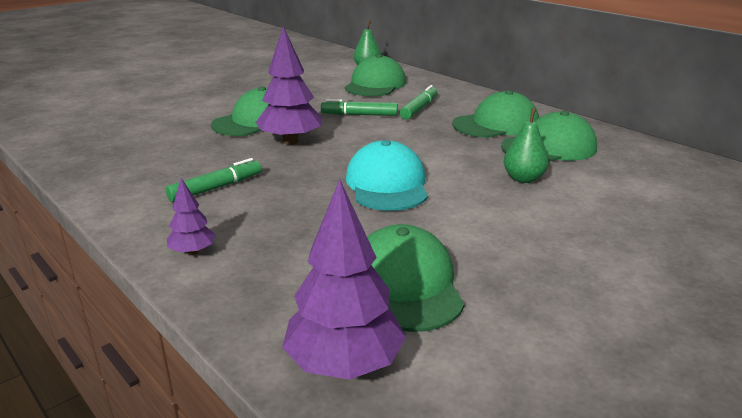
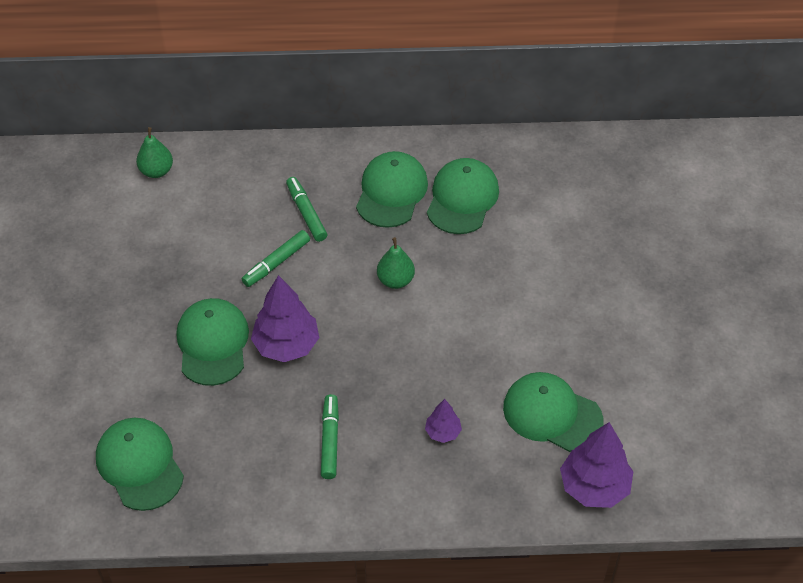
camera: 50 degrees left, 25 degrees up
(193, 252) = (417, 499): purple tree -> purple tree (443, 432)
(375, 85) = (212, 199): green cap -> green cap (139, 465)
(387, 184) = (424, 336): turquoise cap -> none
(523, 179) = (491, 256): green pear -> green pear (395, 280)

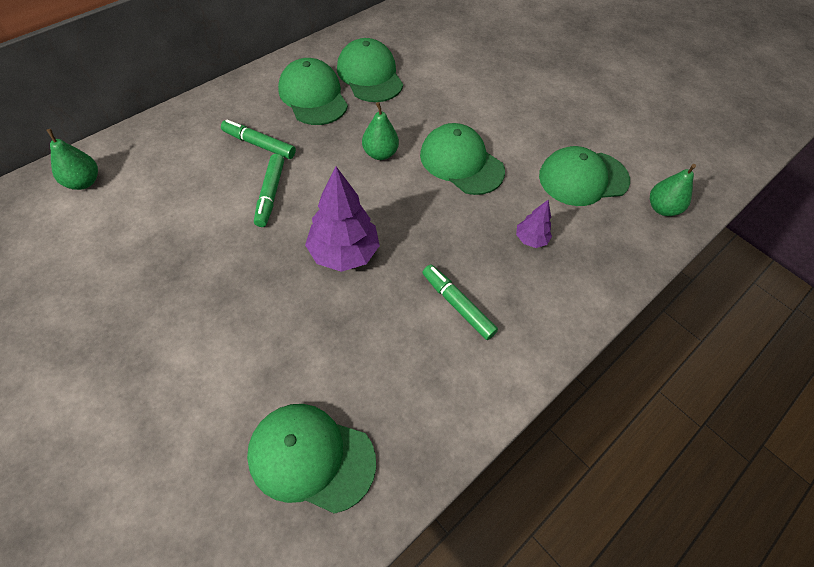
camera: 45 degrees left, 5 degrees up
(212, 343) = (276, 293): green cap -> green cap (461, 162)
(594, 486) = (662, 208): purple tree -> green pear

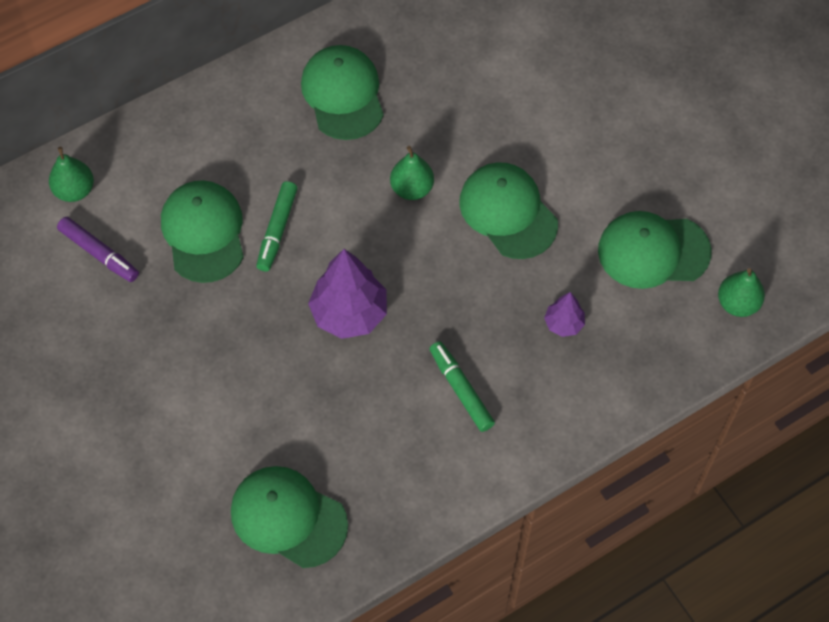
camera: 15 degrees right, 5 degrees up
(105, 229) = (99, 253): none -> purple marker
(259, 144) = (270, 160): green marker -> none
(370, 75) = (419, 67): green cap -> green cap (203, 232)

